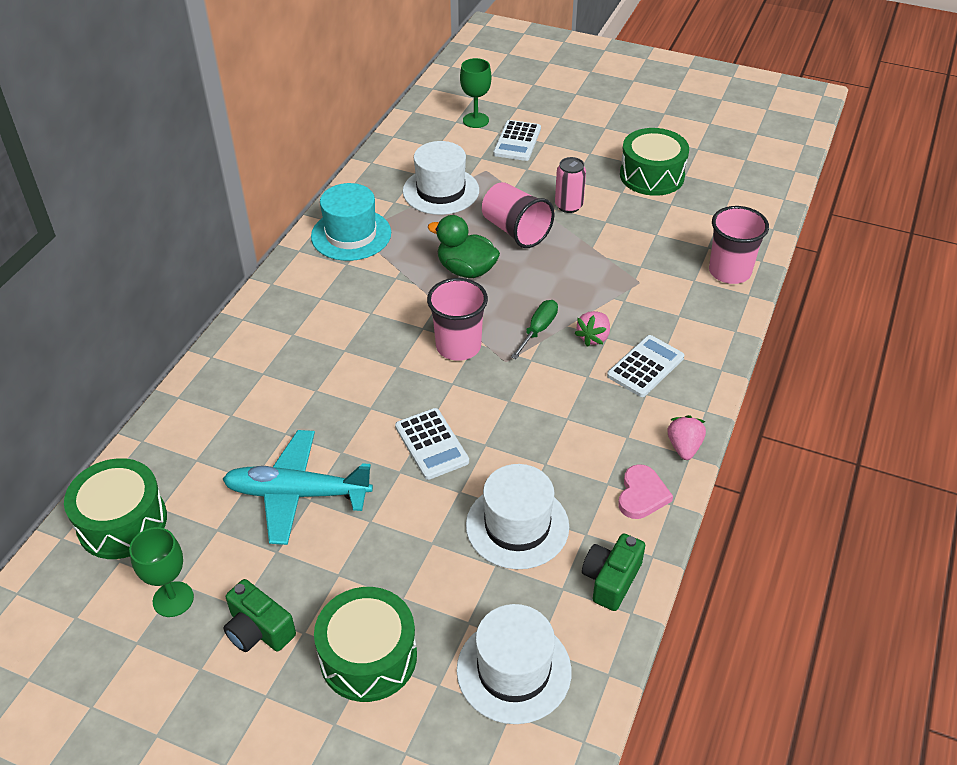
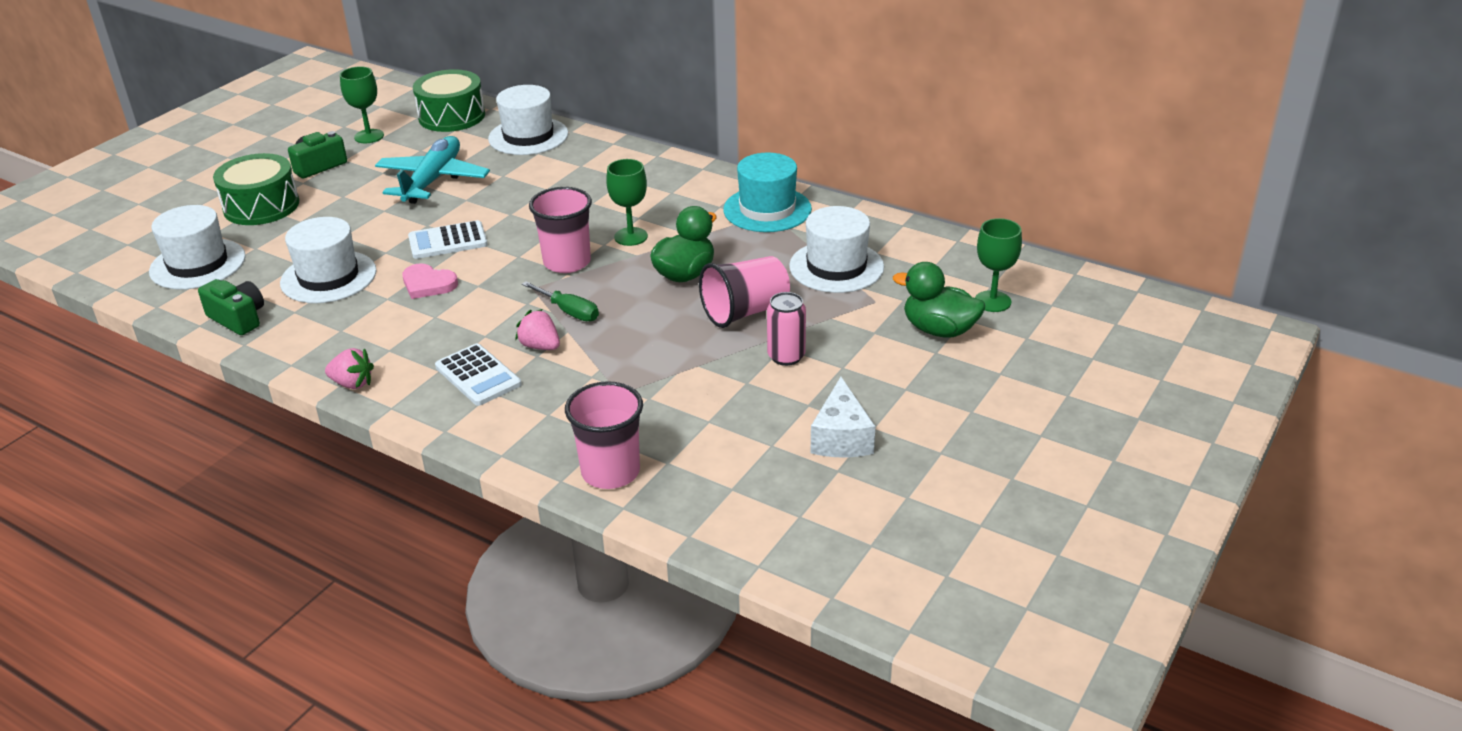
camera: 100 degrees right, 10 degrees down
(188, 432) = (528, 136): none -> white hat
(407, 312) = (631, 236): none -> green goblet
(517, 141) = (939, 330): white calculator -> green duck
(642, 495) = (313, 348): pink heart -> pink heart (428, 284)
(652, 175) = (841, 437): green drum -> white cheese

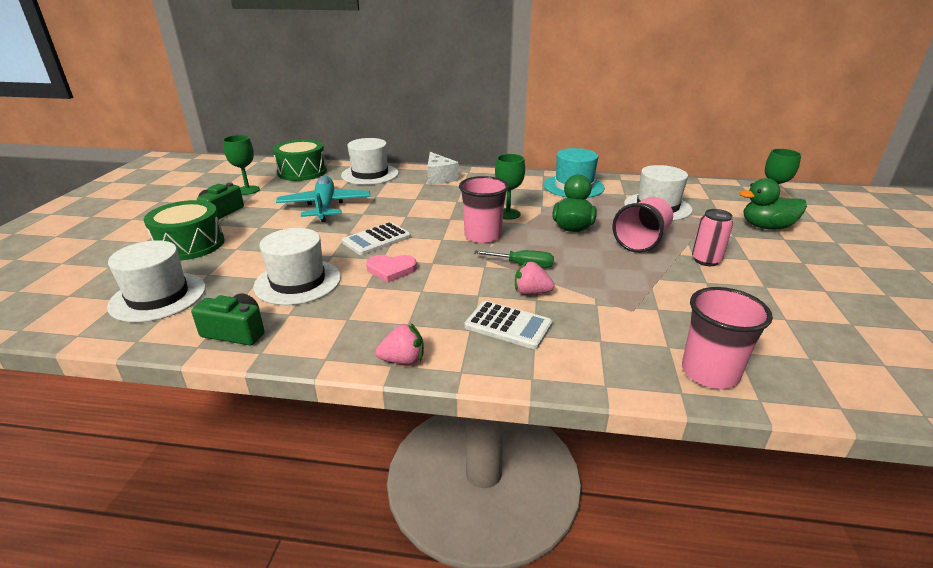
camera: 25 degrees left, 5 degrees down
(841, 437) = (819, 301): white cheese -> white cheese (439, 178)

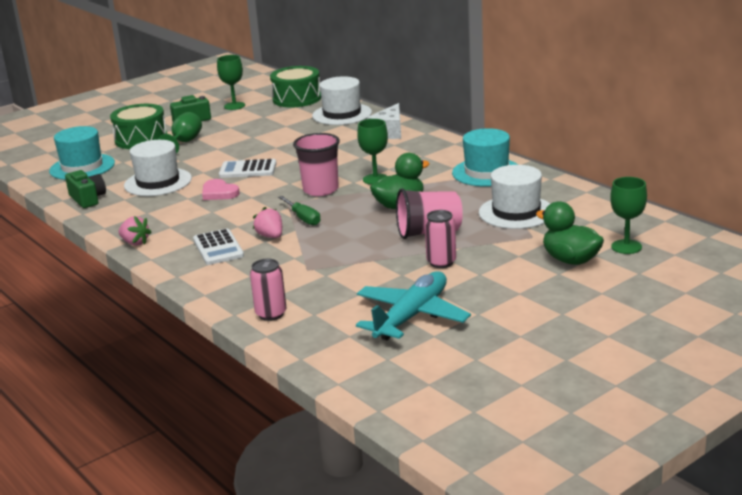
camera: 45 degrees right, 5 degrees down
(158, 297) = (82, 167): white hat -> turquoise hat
(254, 234) = (184, 142): none -> green goblet
(325, 206) = (260, 134): turquoise plane -> turquoise plane (412, 316)
(709, 373) = (271, 314): pink cup -> pink can

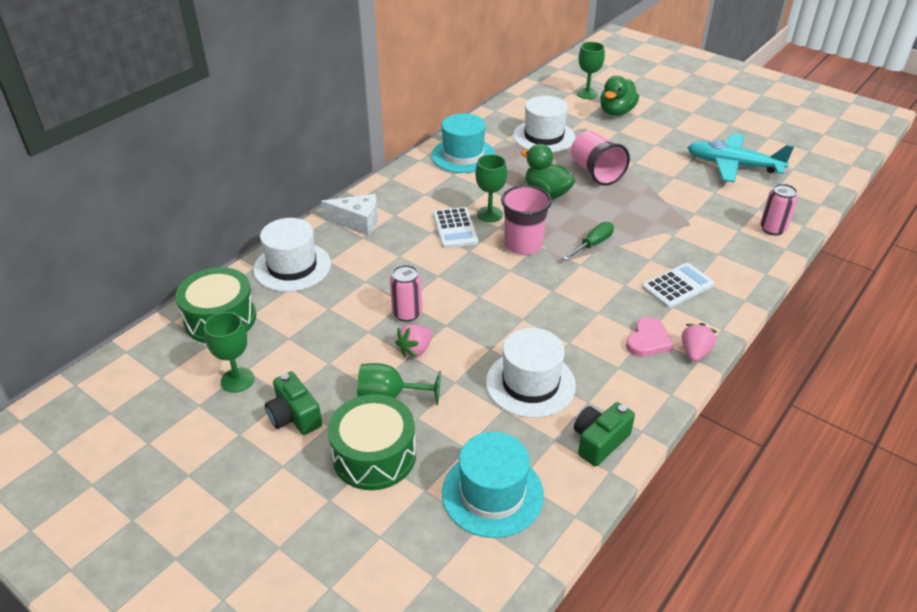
camera: 105 degrees left, 15 degrees up
(219, 193) = (548, 318): pink heart -> pink heart (648, 340)
(248, 170) = (478, 310): white calculator -> white calculator (455, 228)
(270, 236) = (638, 257): pink strawberry -> pink strawberry (415, 350)
(441, 262) = (645, 161): pink can -> pink can (407, 313)

